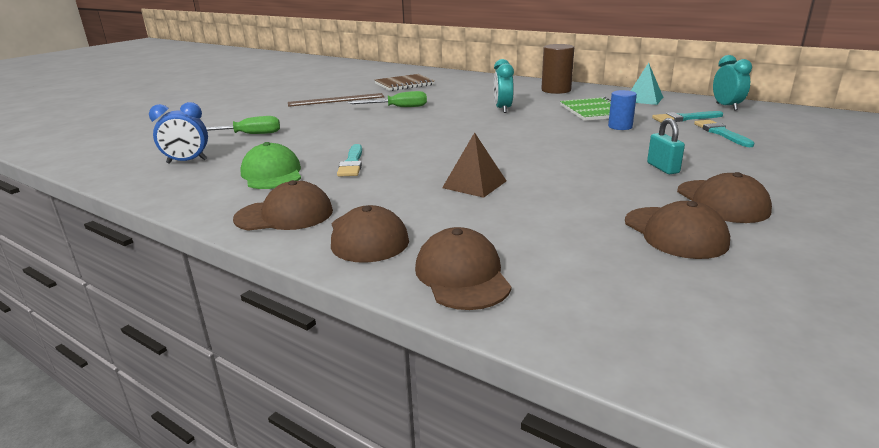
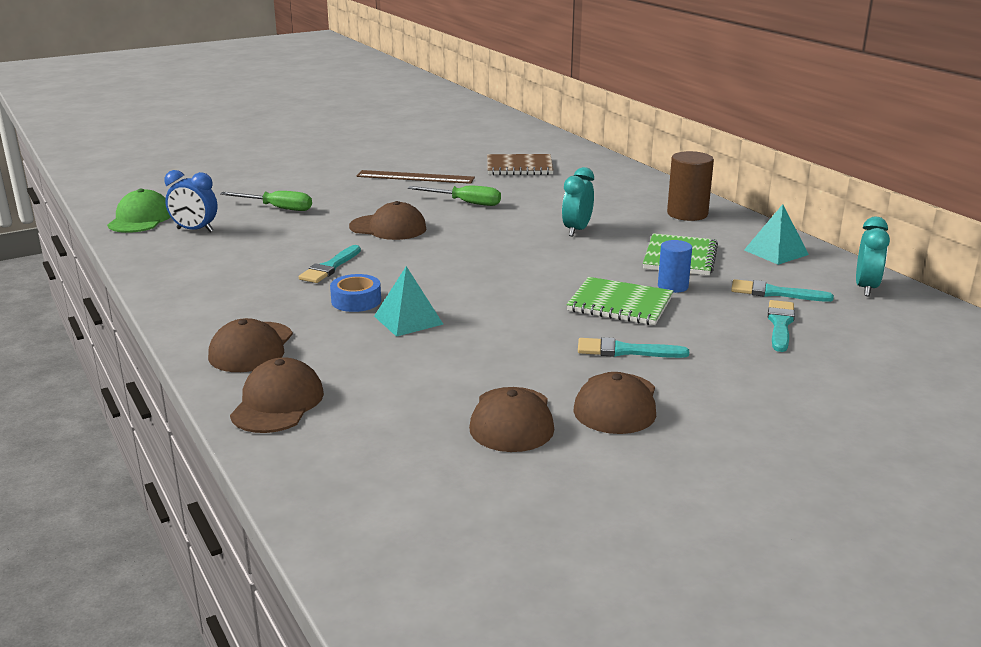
camera: 25 degrees right, 0 degrees up
(272, 174) = (248, 262): green cap -> green cap (141, 219)
(285, 215) = (212, 309): brown cap -> brown cap (388, 228)
(410, 181) = (356, 301): none -> blue tape
(474, 184) = (408, 320): brown pyramid -> turquoise pyramid
(606, 142) = (620, 304): none -> green notebook
(663, 168) = (625, 351): turquoise padlock -> turquoise brush

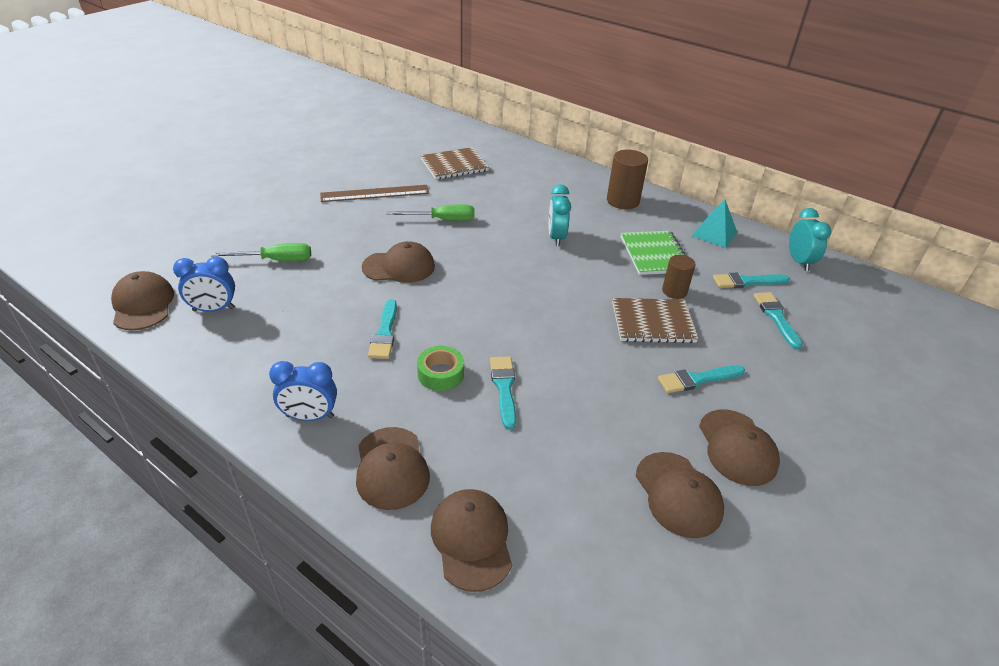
camera: 25 degrees left, 15 degrees up
(141, 219) = (143, 304): green cap -> brown cap
(212, 305) = (310, 416): none -> blue clock
(356, 301) = (441, 374): blue tape -> green tape
(408, 320) = (504, 388): turquoise pyramid -> turquoise brush
(620, 304) = (653, 322): green notebook -> brown notebook
(672, 286) = (674, 291): blue cylinder -> brown cylinder

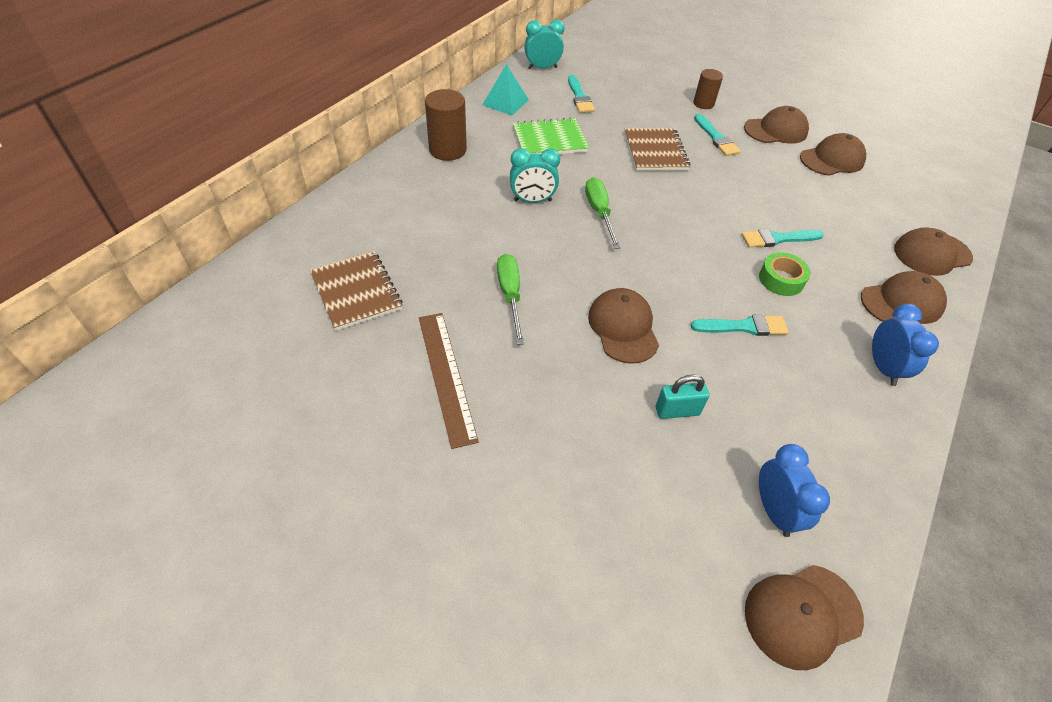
camera: 95 degrees left, 10 degrees up
(275, 260) = (646, 465): green screwdriver -> green screwdriver (599, 213)
(312, 280) = (677, 411): none -> turquoise padlock
(674, 291) = (606, 135): brown cylinder -> brown cylinder (703, 104)
(776, 317) = (624, 91): turquoise brush -> none

